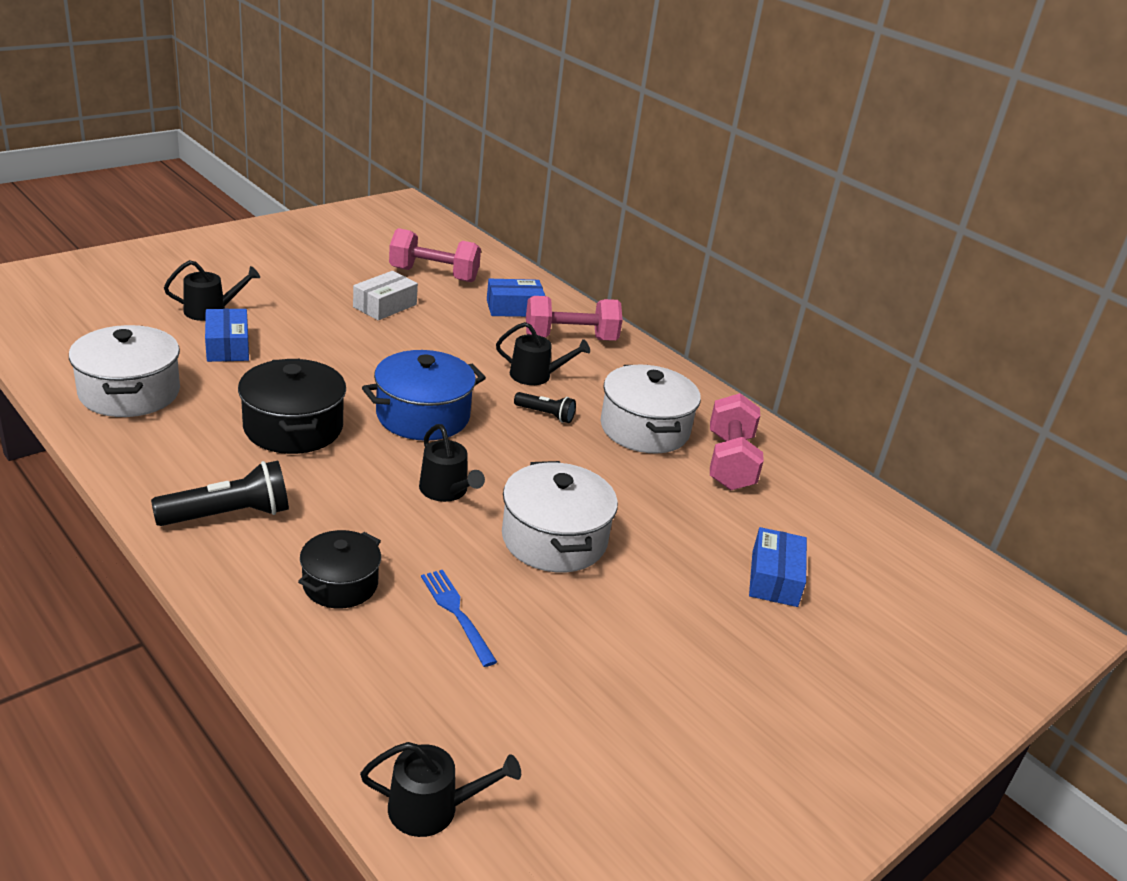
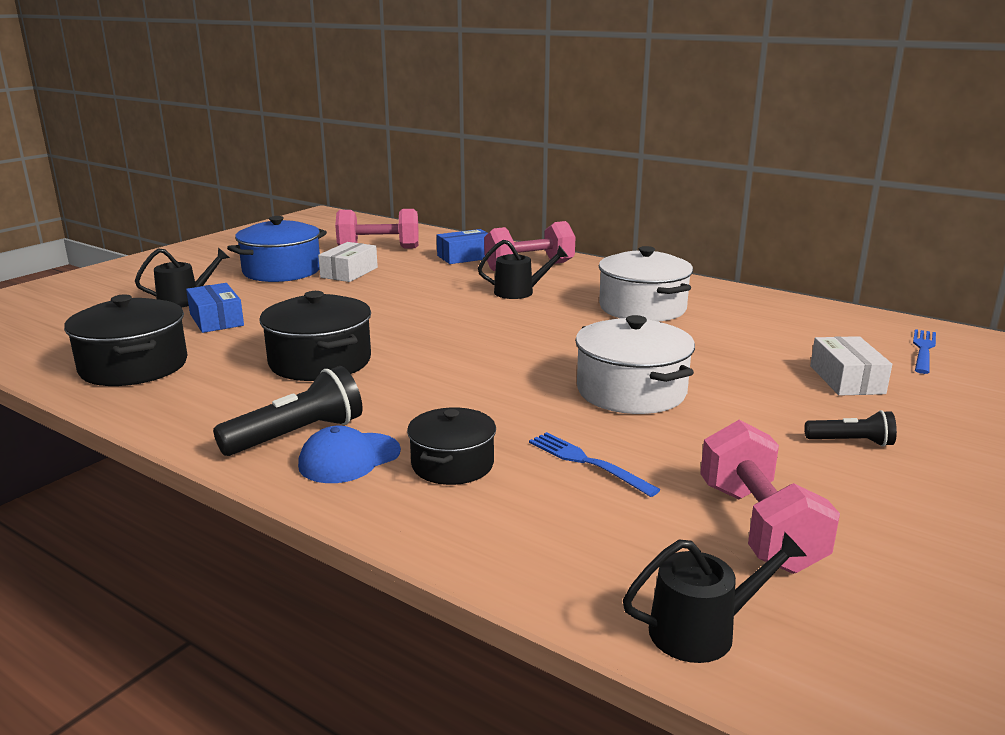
camera: 10 degrees left, 10 degrees down
(129, 392) = (134, 366): white pot -> black pot
(258, 553) = (349, 458): none -> blue cap
(423, 416) = (439, 333): blue pot -> blue pot (281, 271)
(446, 490) = (502, 377): black watering can -> none
(545, 415) = (549, 314): black flashlight -> black flashlight (851, 442)
(729, 462) = (733, 315): pink dumbbell -> pink dumbbell (758, 527)
(774, 578) = (846, 379): blue box -> white box
(888, 559) = (923, 349): none -> blue fork

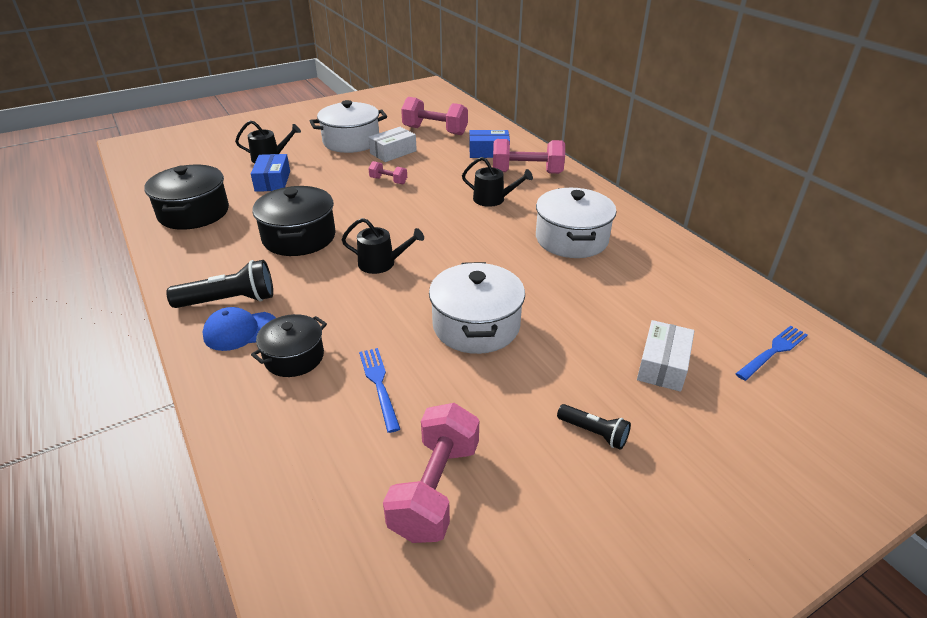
camera: 25 degrees right, 15 degrees up
(281, 271) = (351, 141): blue pot -> white pot
(374, 296) = (388, 181): none -> pink dumbbell
(701, 631) = (306, 562): black watering can -> black watering can (381, 263)

